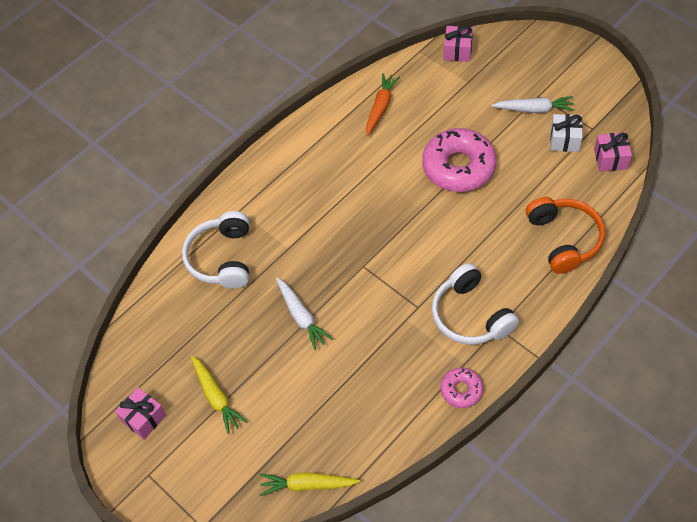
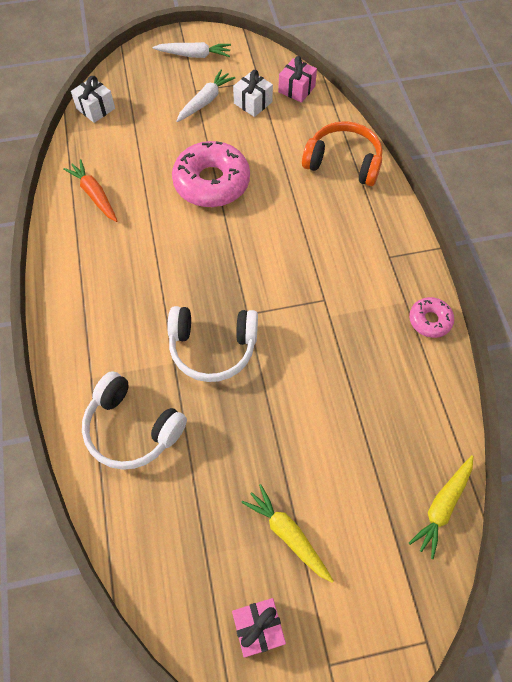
camera: 60 degrees left, 5 degrees up
(216, 397) = (288, 534): yellow carrot -> yellow carrot turned 135 degrees counterclockwise
(301, 316) = (258, 398): white carrot -> white carrot (194, 55)
(457, 51) = (96, 108): pink gift -> white gift
(470, 315) = (363, 267): white headphones -> white headphones (213, 347)

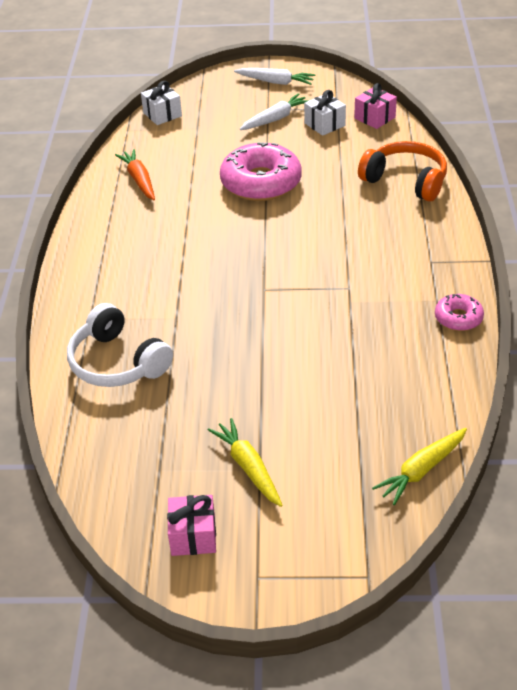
camera: 15 degrees right, 20 degrees down
(213, 347) = (219, 311): white headphones -> none

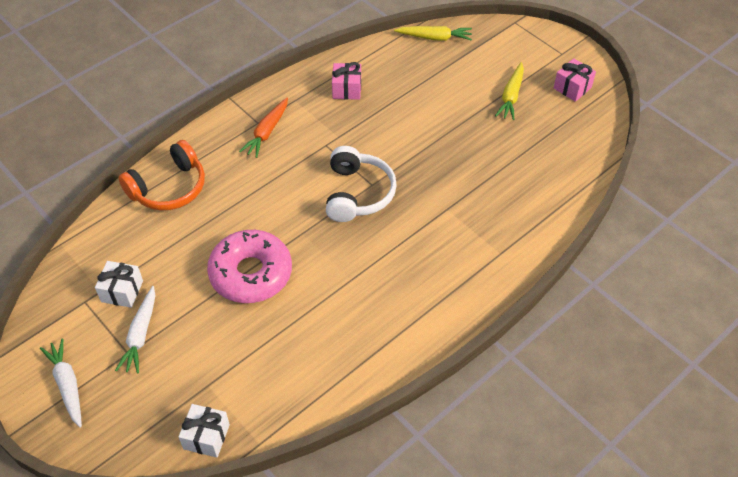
camera: 135 degrees left, 10 degrees up
(117, 362) = (515, 206): white headphones -> white headphones (357, 193)
(139, 180) = (325, 362): orange carrot -> orange carrot (267, 132)
(275, 119) = (140, 335): white carrot -> white carrot turned 90 degrees counterclockwise
(374, 118) = (83, 263): pink gift -> pink gift (347, 89)
(405, 181) = (169, 188): orange headphones -> orange headphones turned 120 degrees counterclockwise
(458, 318) = (302, 83): pink donut -> none

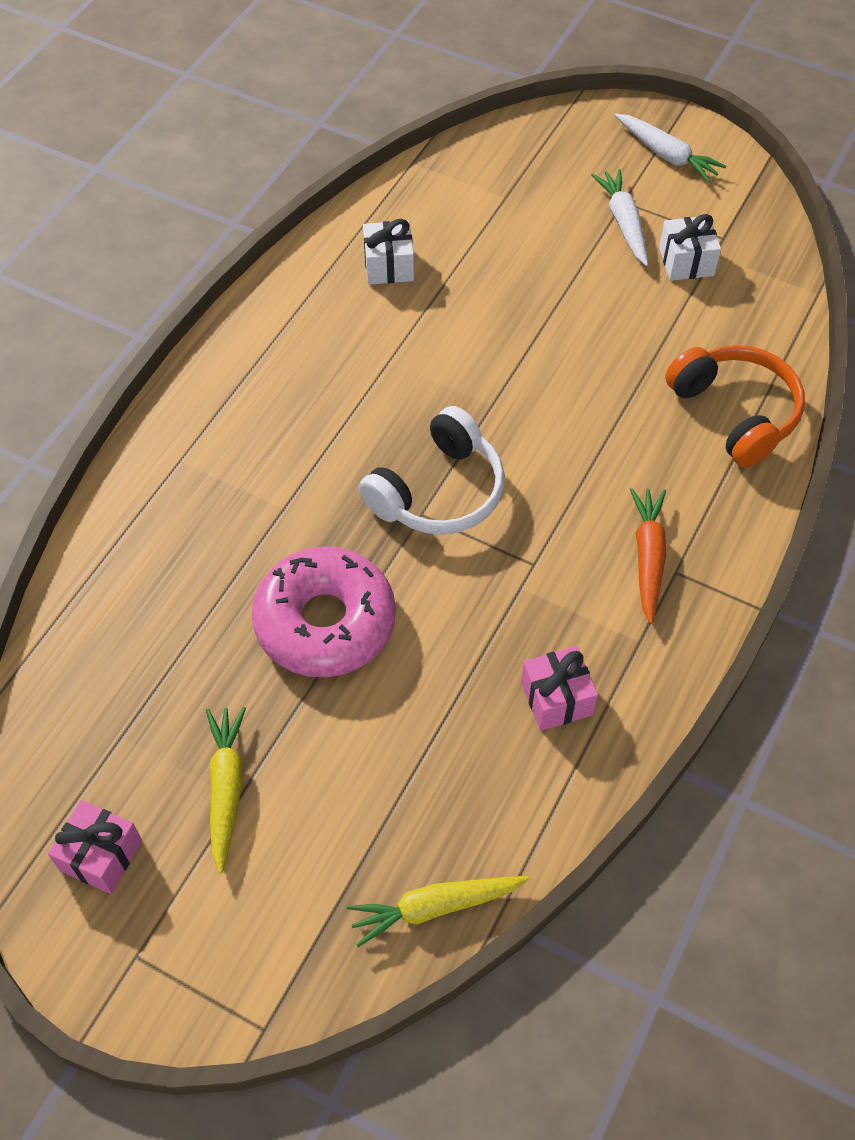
camera: 160 degrees right, 5 degrees up
(169, 188) = (735, 413): orange headphones -> orange headphones turned 120 degrees clockwise
(206, 436) = (475, 153): white gift -> white gift (389, 266)
(251, 273) = (532, 329): pink donut -> pink donut (325, 622)
(357, 193) = (438, 491): white headphones -> white headphones turned 120 degrees counterclockwise

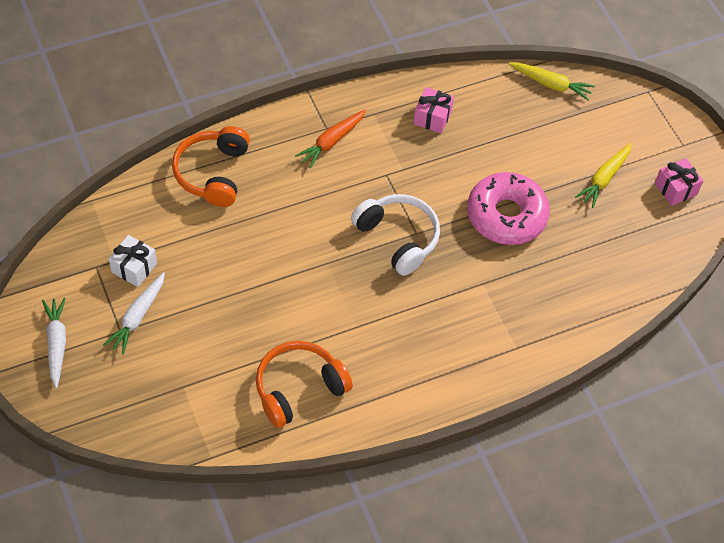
camera: 145 degrees left, 0 degrees up
(389, 266) = (299, 389): white gift -> orange headphones
(438, 491) = (398, 238): white headphones -> white headphones turned 60 degrees clockwise

